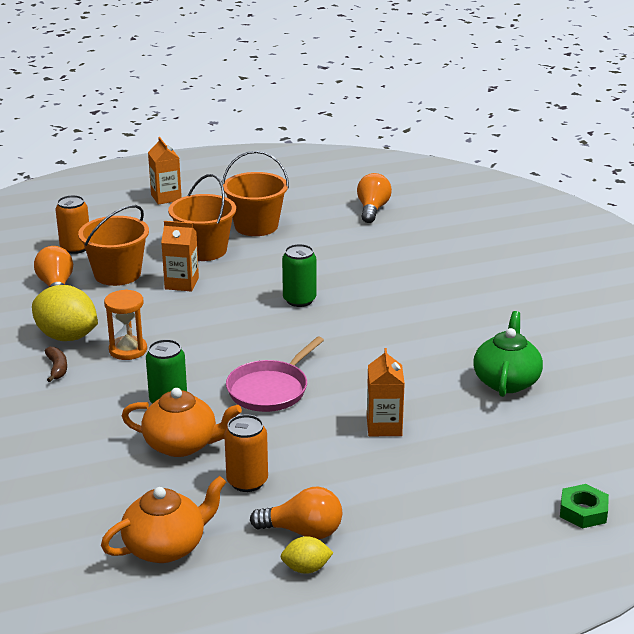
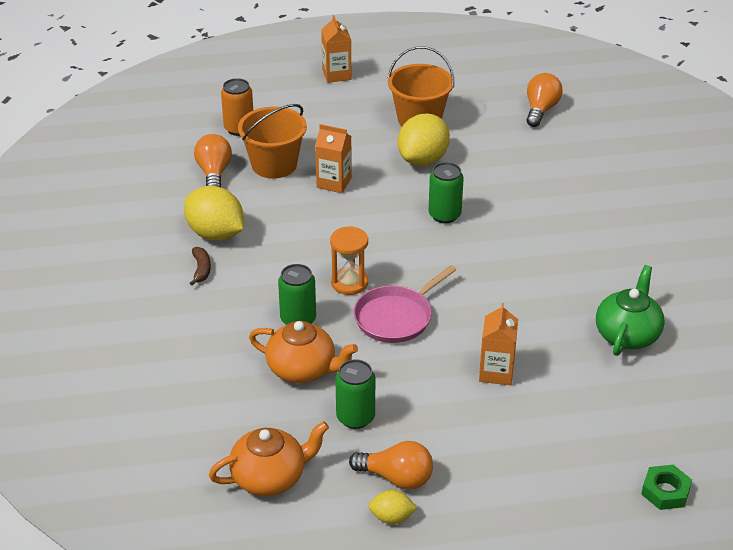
camera: 10 degrees right, 10 degrees up
(128, 350) = (270, 256): orange hourglass -> orange hourglass (349, 283)
(204, 250) = (362, 144): orange bucket -> none
(247, 481) = (355, 417): orange can -> green can
(267, 257) = (423, 160): none -> yellow lemon

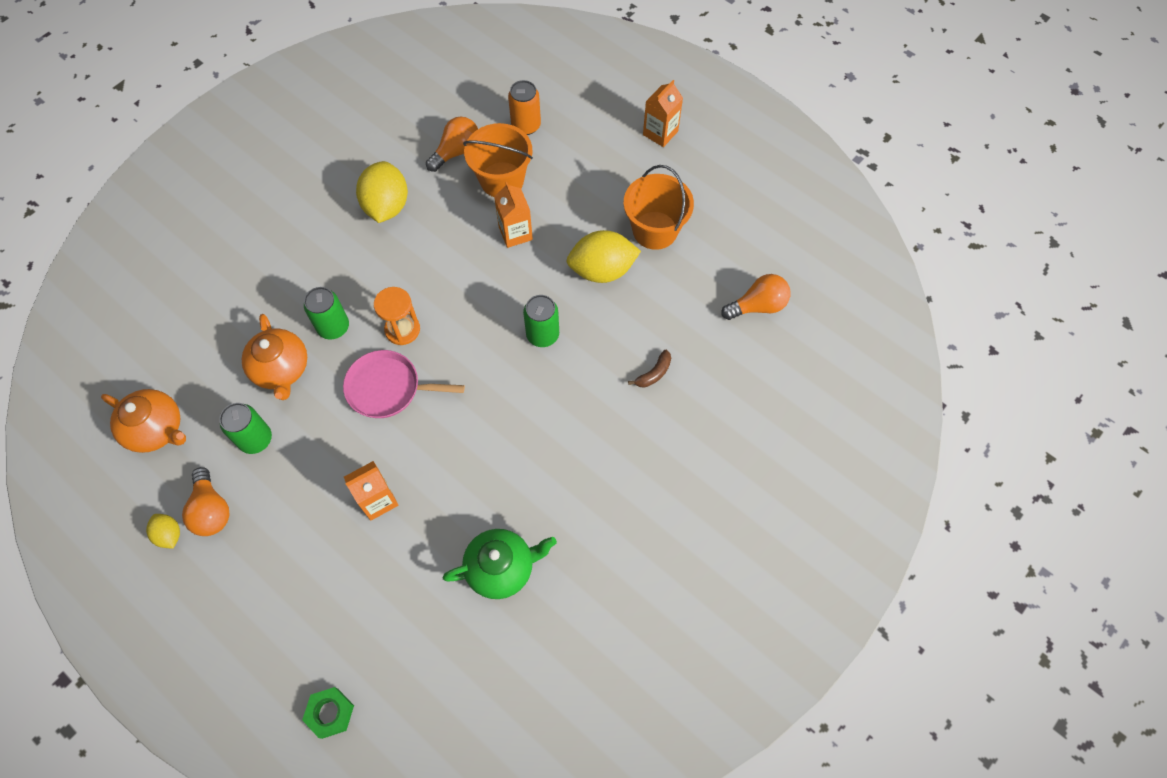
camera: 50 degrees right, 25 degrees up
(201, 269) = (339, 228): brown banana -> brown banana (654, 373)

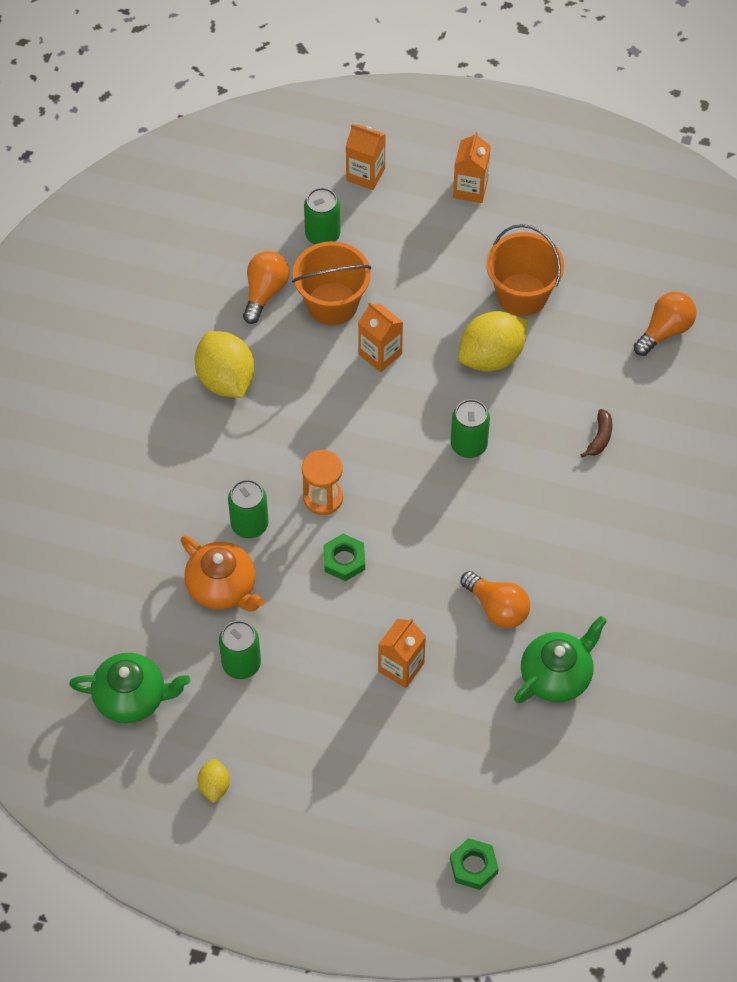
camera: 25 degrees left, 5 degrees down
(156, 429) = (132, 698): orange teapot -> green teapot
(169, 535) = (214, 786): yellow lemon -> yellow lemon turned 60 degrees clockwise
(211, 510) = (241, 746): orange light bulb -> orange light bulb (497, 608)
(388, 388) = (344, 560): pink pan -> green nut
(526, 125) = (322, 235): orange can -> green can
(585, 93) = (365, 174): none -> orange carton

